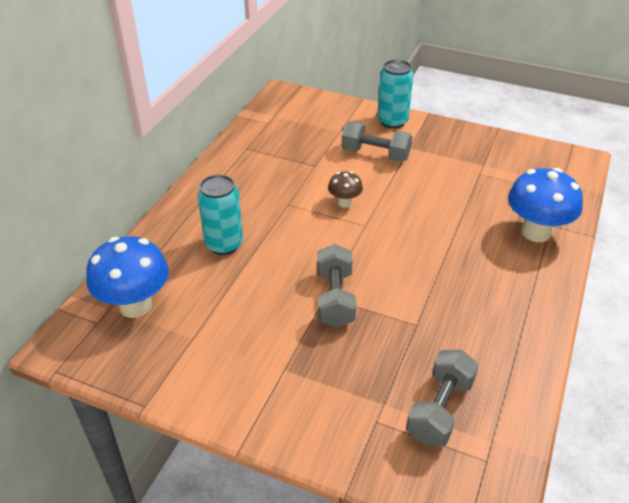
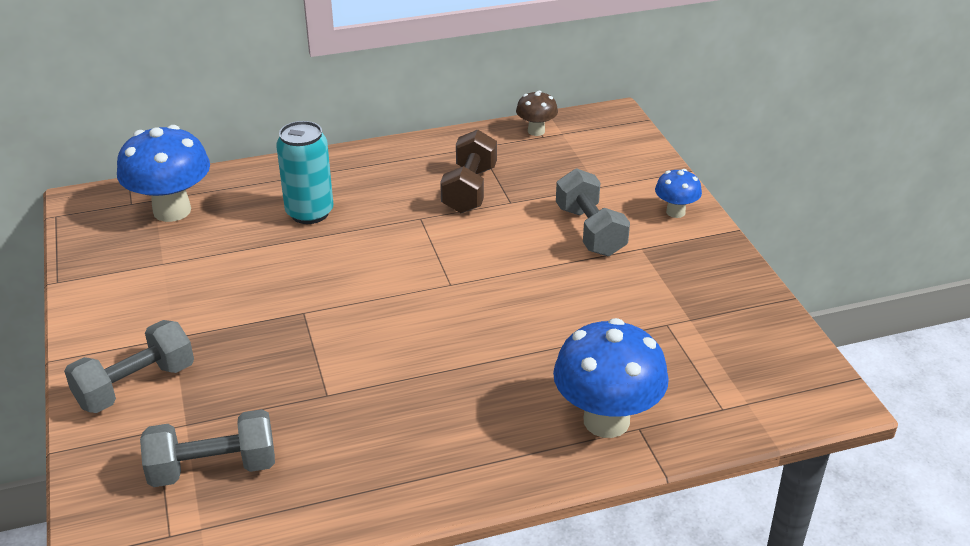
camera: 50 degrees right, 5 degrees down
(284, 173) = (469, 189): none -> brown dumbbell
(335, 298) = (307, 320): grey dumbbell -> grey dumbbell (135, 386)
(344, 203) = (471, 252): brown mushroom -> brown mushroom (536, 131)
(392, 121) = (675, 212): turquoise can -> blue mushroom

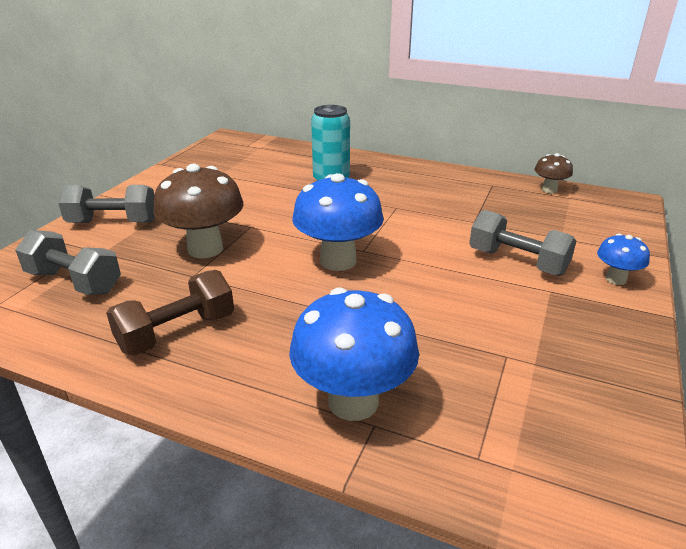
camera: 40 degrees right, 5 degrees down
(172, 210) = (261, 154): blue mushroom -> blue mushroom (338, 261)
(295, 361) = (205, 249): none -> brown mushroom
(469, 189) = (452, 204): brown dumbbell -> brown dumbbell (177, 332)
(590, 231) = (517, 262): grey dumbbell -> grey dumbbell turned 75 degrees counterclockwise

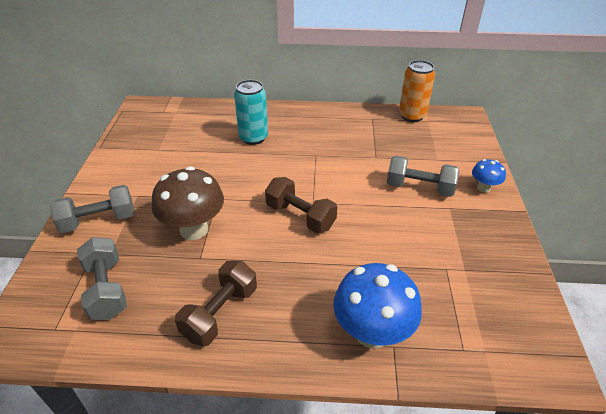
camera: 20 degrees left, 10 degrees up
(74, 282) = (107, 289): grey dumbbell -> grey dumbbell turned 60 degrees clockwise
(338, 261) = (300, 216): blue mushroom -> brown dumbbell
(549, 190) = (412, 116): brown mushroom -> orange can

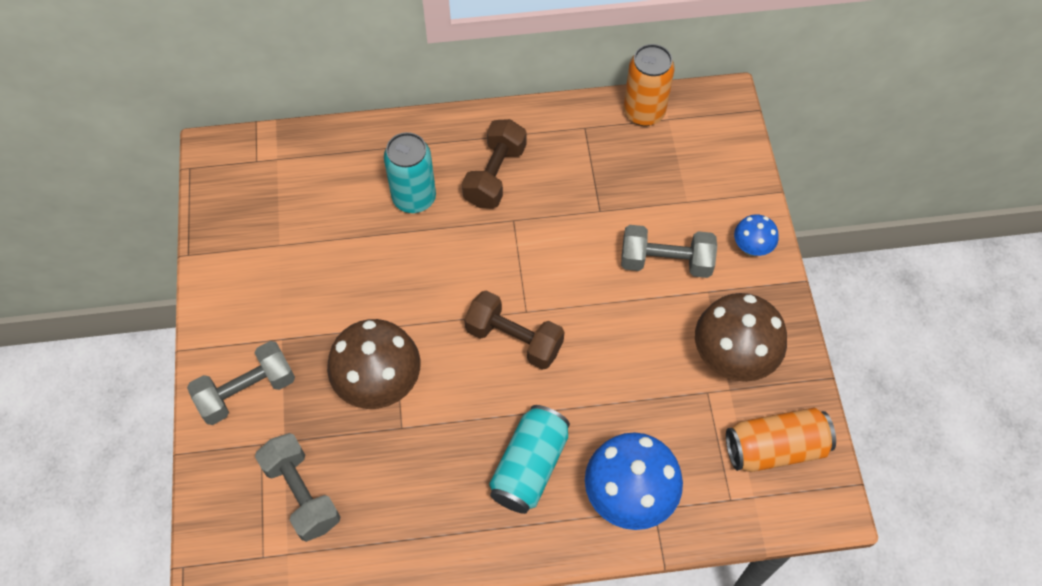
camera: 10 degrees left, 20 degrees up
(220, 313) = (450, 502): brown dumbbell -> brown dumbbell (495, 175)
(292, 298) = (529, 466): none -> turquoise can
(467, 250) = (731, 359): none -> brown mushroom
(504, 316) = (775, 448): none -> orange can

